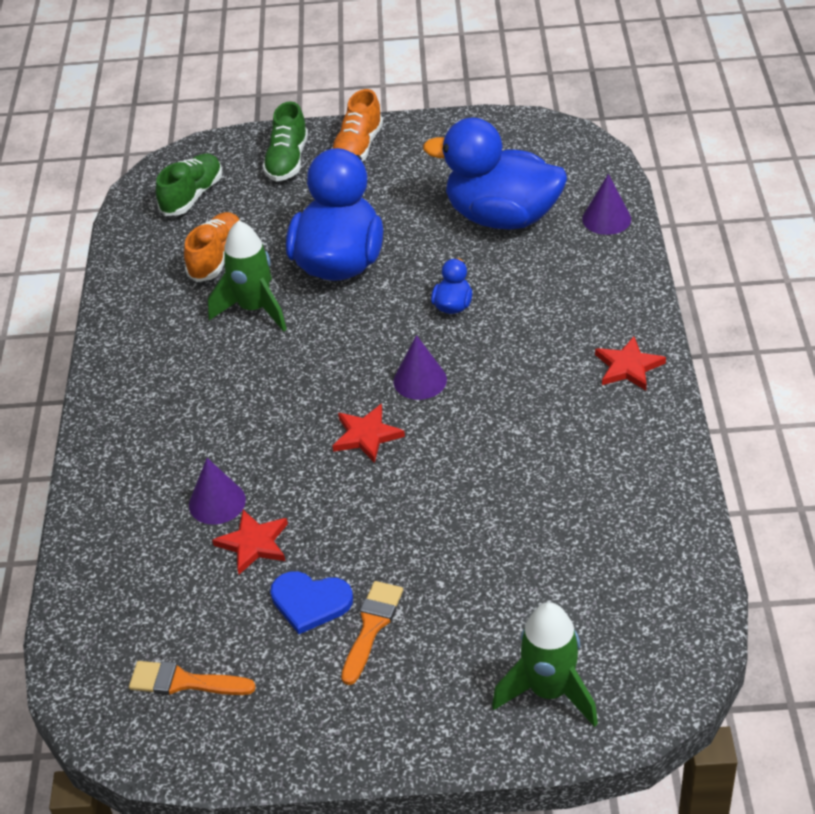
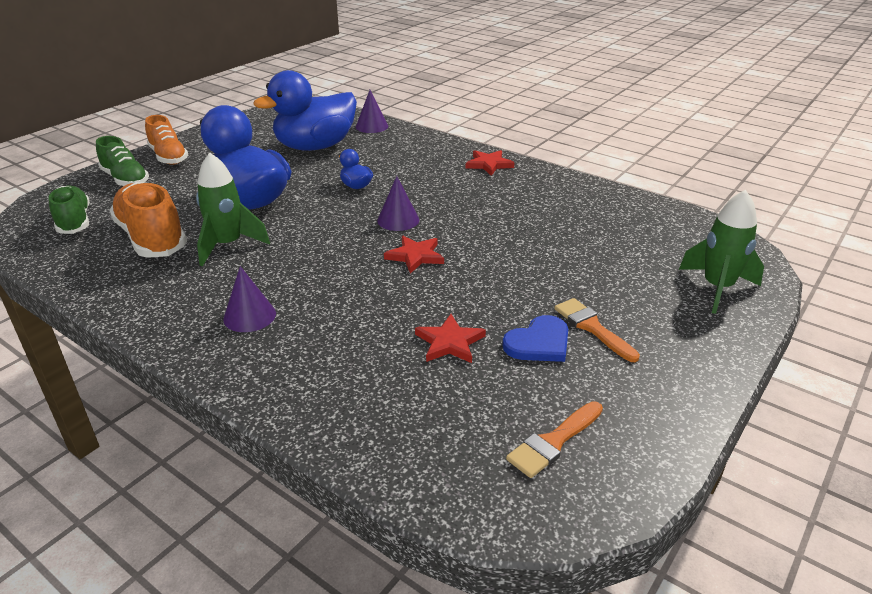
camera: 55 degrees left, 10 degrees down
(217, 258) = (152, 238): orange shoe -> orange shoe, size x1.51
(217, 502) = (384, 340): purple cone -> purple cone (249, 316)

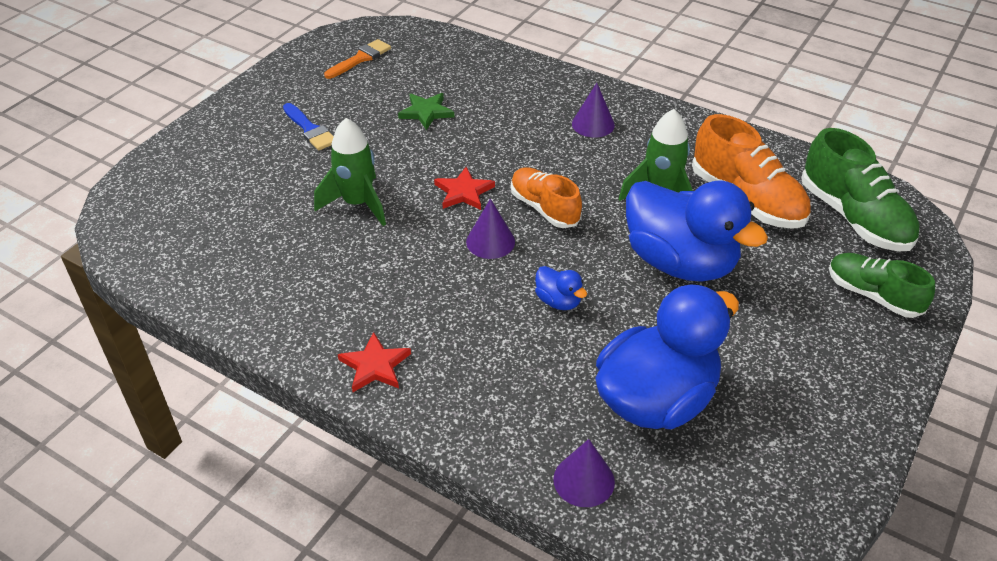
camera: 175 degrees right, 10 degrees up
(74, 221) = (854, 218): green shoe -> green shoe, size x1.51
(168, 157) = (863, 353): orange shoe -> orange shoe (544, 208)
(449, 342) = (426, 112): red star -> green star
(539, 343) = (356, 116): blue heart -> none
(592, 327) = (310, 129): orange brush -> blue brush
(717, 288) = (179, 172): green rocket -> green rocket (357, 204)

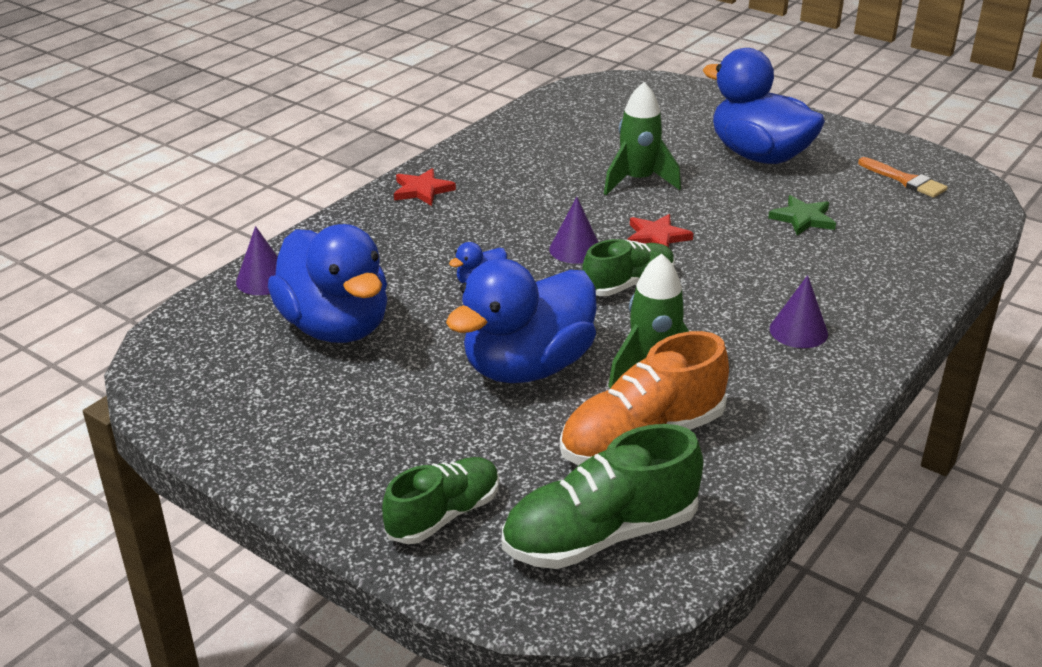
camera: 95 degrees right, 10 degrees down
(310, 129) = (759, 156): blue brush -> blue duck
(544, 208) = (628, 284): orange shoe -> green shoe

